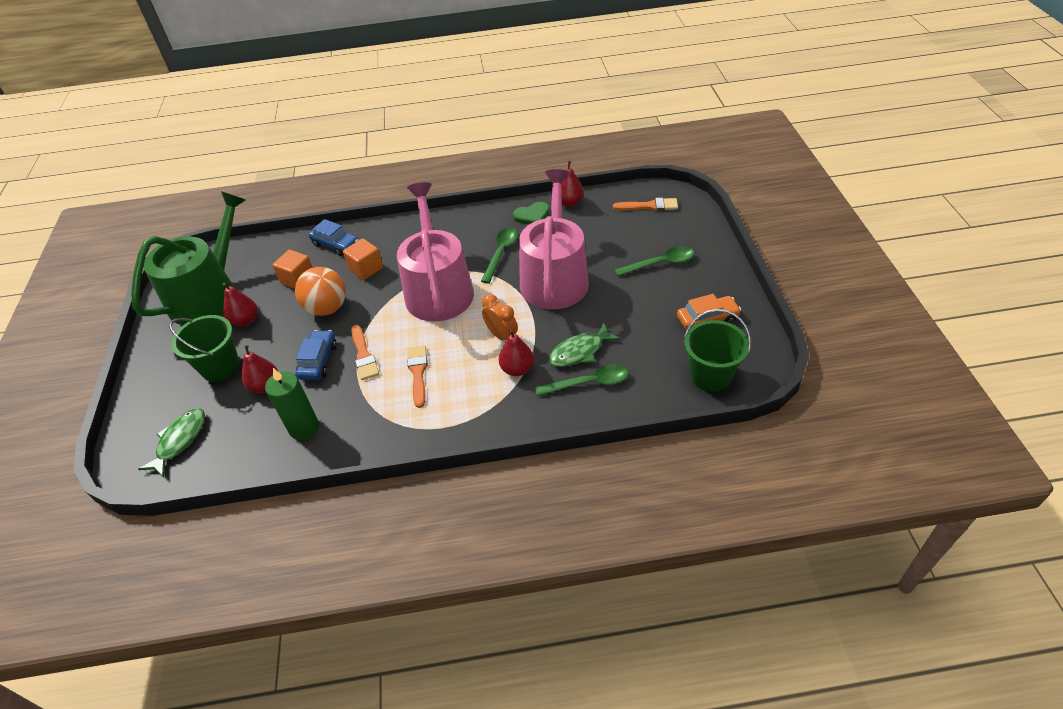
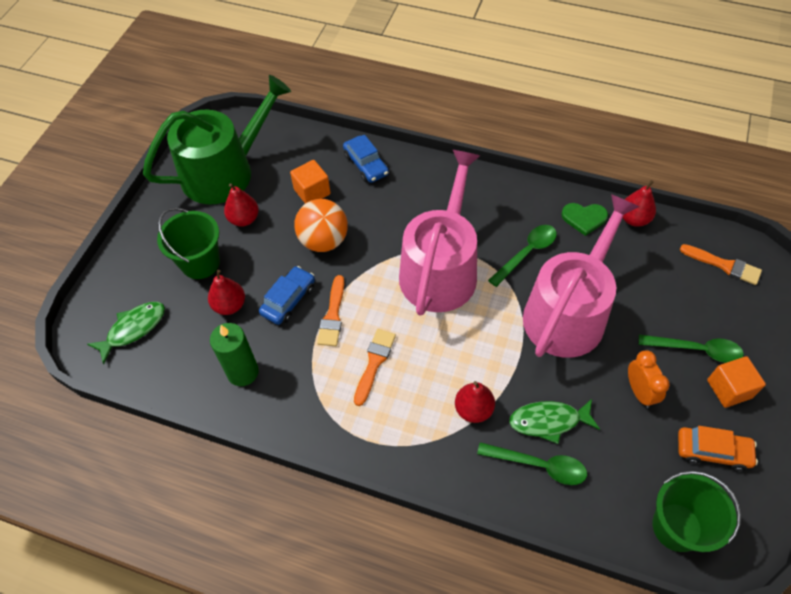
camera: 25 degrees right, 10 degrees up
(366, 269) = (381, 209): orange cube -> orange cube (729, 389)
(502, 335) = (477, 359): orange clock -> orange clock (639, 392)

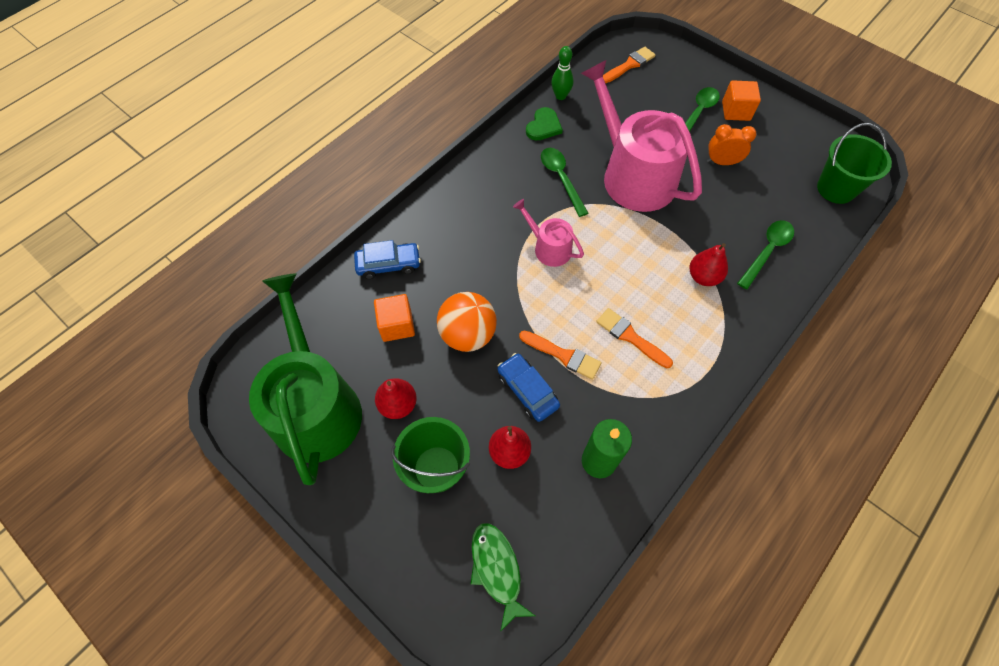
camera: 70 degrees left, 5 degrees up
(440, 269) = (548, 248): pink watering can -> pink watering can, size x0.48
(548, 421) = (730, 229): green fish -> none
(634, 219) = (560, 96): red pear -> green bowling pin
(712, 451) = (782, 143): orange car -> none

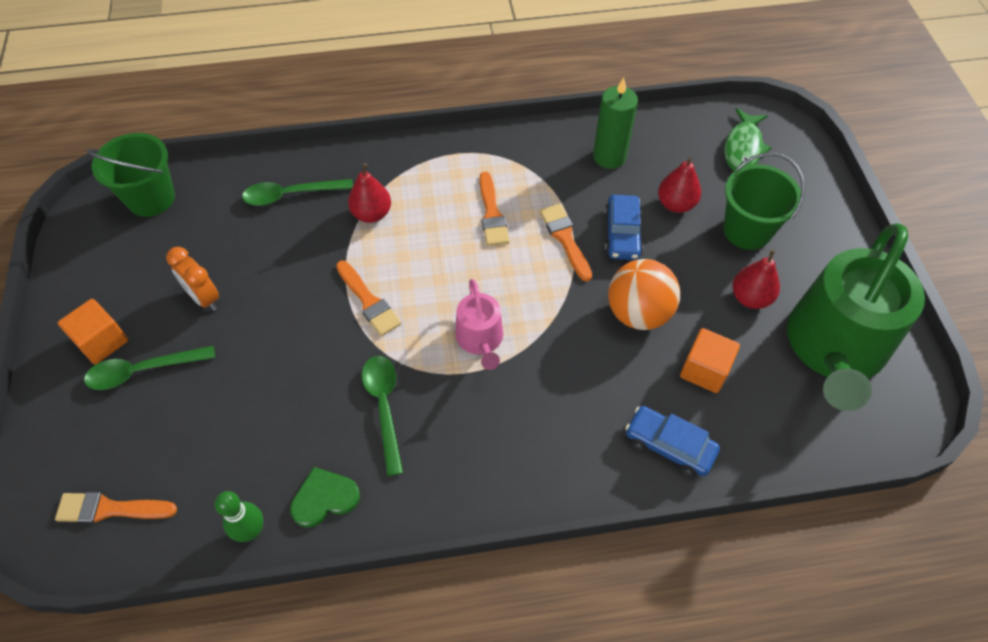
camera: 140 degrees left, 5 degrees down
(561, 179) = (384, 407): green spoon -> green spoon turned 150 degrees clockwise
(633, 175) = (306, 352): pink watering can -> none
(635, 223) = (368, 301): none -> orange brush

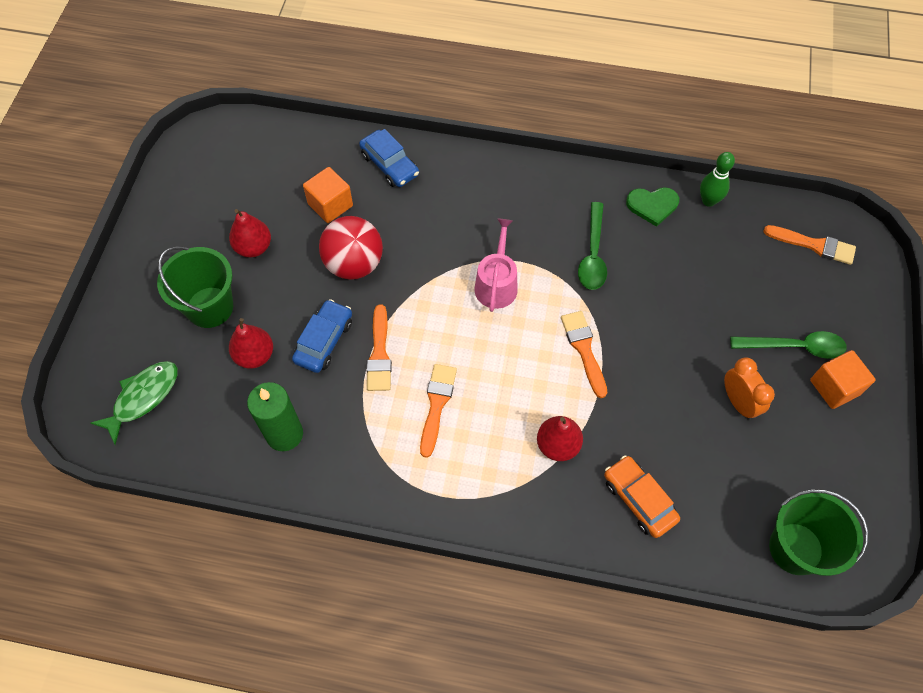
camera: 160 degrees left, 5 degrees up
(291, 195) = (639, 500): green spoon -> orange car
(638, 313) = (354, 264): orange ball -> red ball
(834, 348) = (220, 190): green watering can -> none

